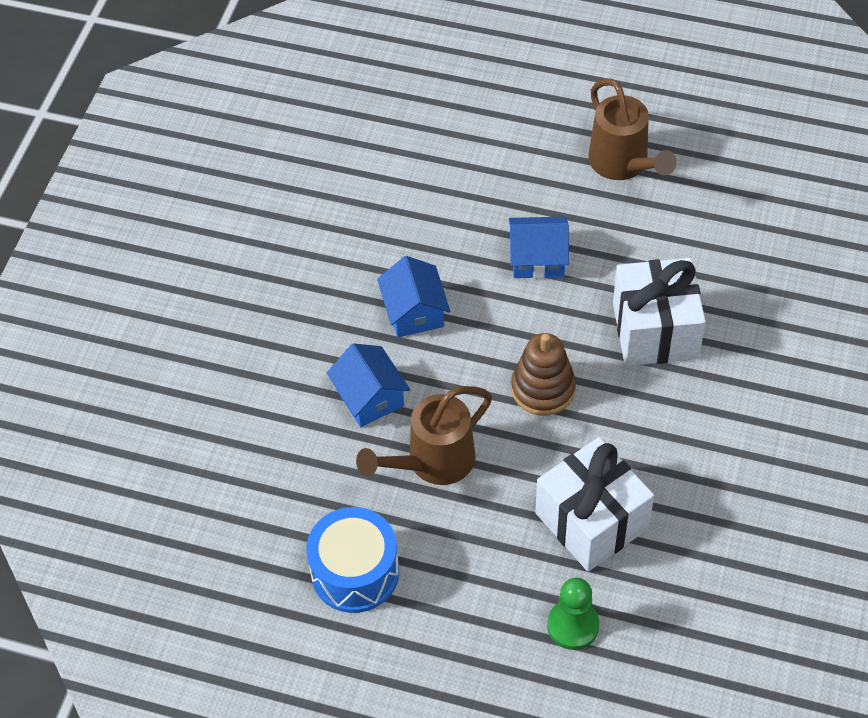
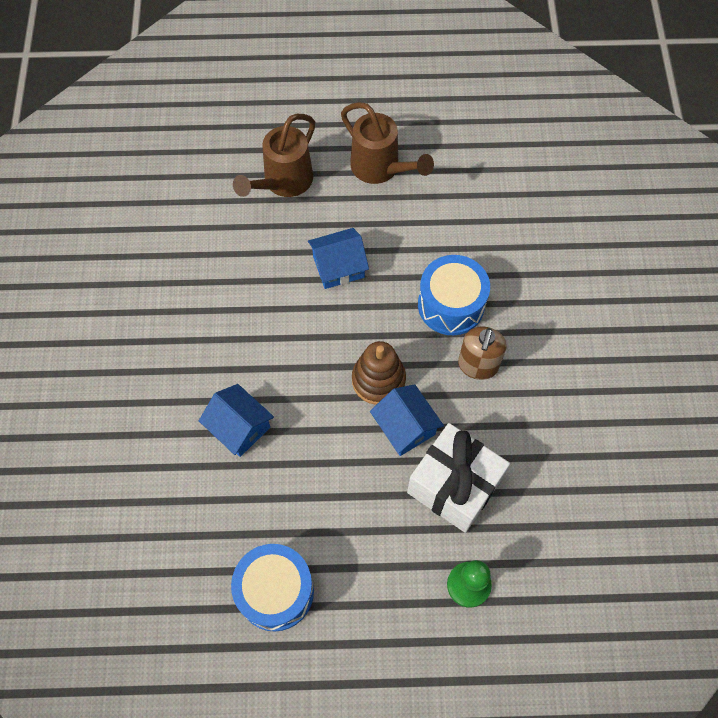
camera: 20 degrees left, 10 degrees up
(414, 312) = (253, 340): blue house -> blue house (405, 427)
(433, 462) = (309, 471): brown watering can -> brown watering can (283, 182)
(655, 330) = (451, 305): white gift -> blue drum
(664, 403) = (477, 365): none -> brown soap dispenser

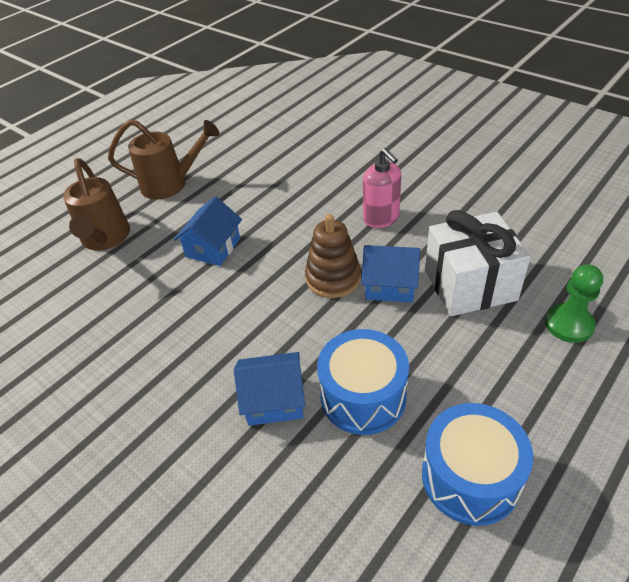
camera: 45 degrees left, 20 degrees down
(451, 305) = (318, 206): blue drum -> blue drum (363, 396)
(477, 365) = (381, 218): brown soap dispenser -> pink soap dispenser

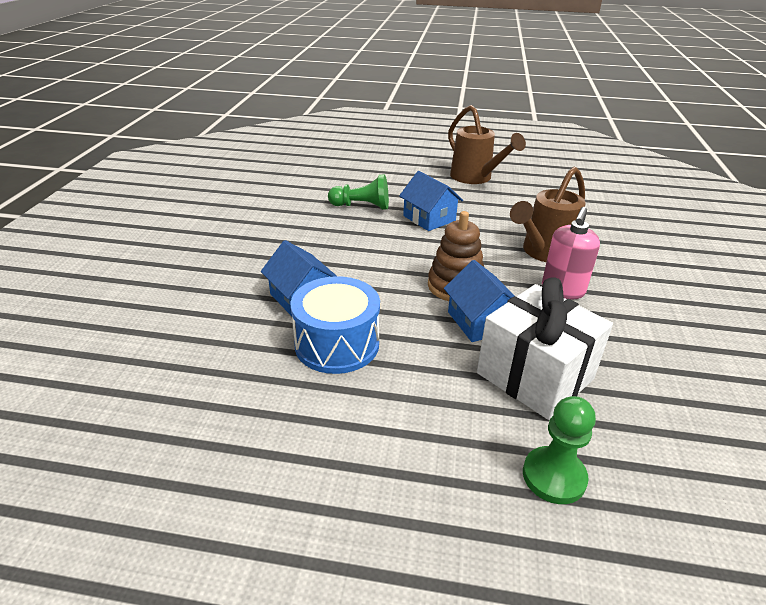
camera: 55 degrees right, 10 degrees down
(105, 239) = (392, 175): brown watering can -> brown watering can (543, 252)
(144, 288) = (362, 206): none -> green pawn
(213, 247) = (429, 218): blue house -> blue house turned 60 degrees clockwise
(470, 477) = (290, 439): blue drum -> none

